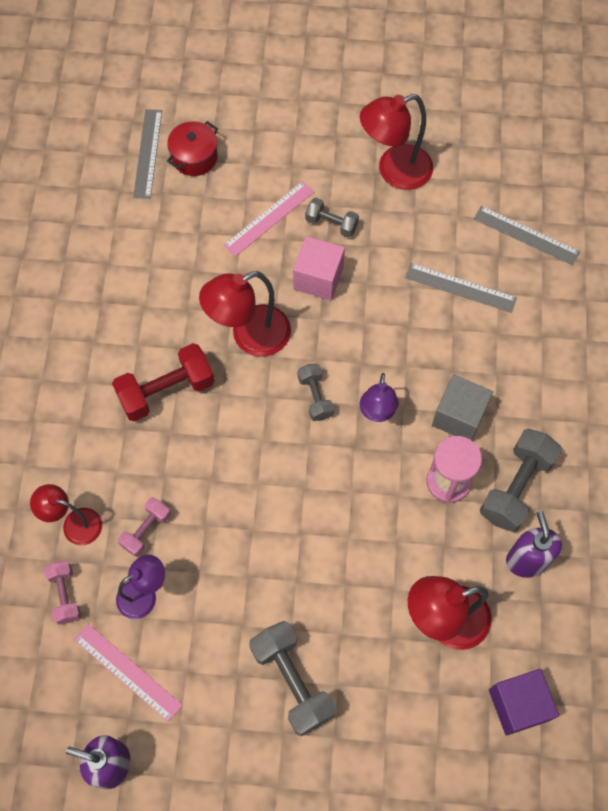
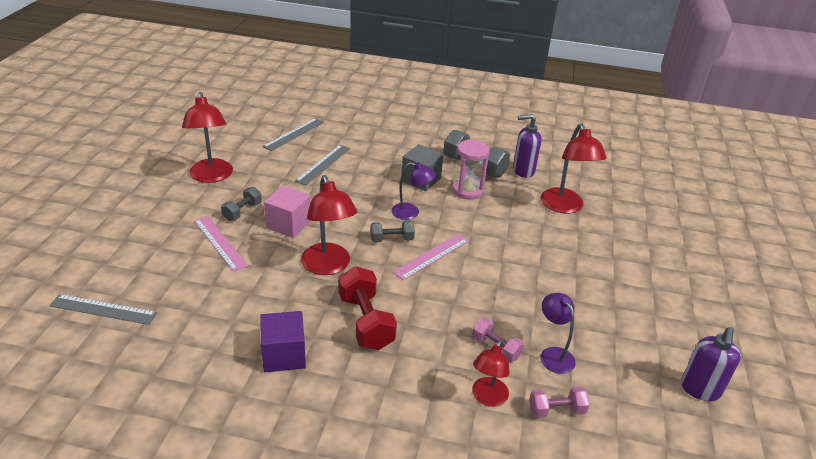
camera: 85 degrees left, 30 degrees down
(127, 672) = (621, 372): pink ruler -> pink ruler (432, 256)
(194, 157) = (129, 279): red pot -> none
(292, 681) = (614, 279): grey dumbbell -> none
(518, 705) = (614, 188): purple cube -> purple cube (284, 355)

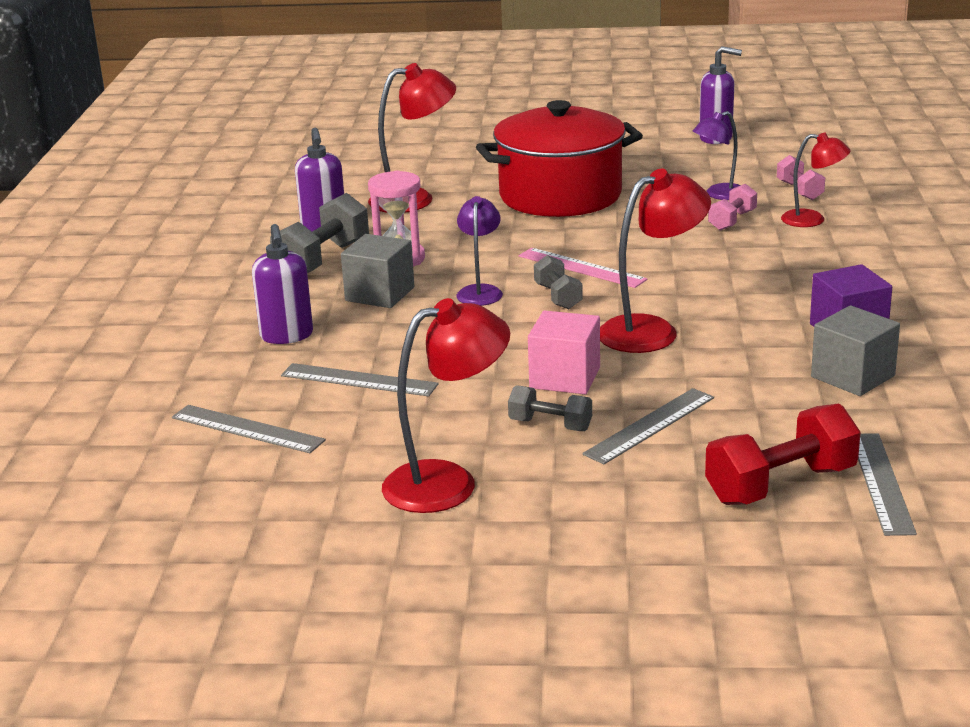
camera: 95 degrees left, 10 degrees down
(219, 242) = (650, 425): pink ruler -> grey ruler
(221, 336) = (852, 376): none -> grey cube
(365, 322) = (747, 291): red dumbbell -> red dumbbell (781, 485)
(382, 149) = (286, 336): none -> purple soap dispenser
(563, 269) = (560, 195): none -> red pot

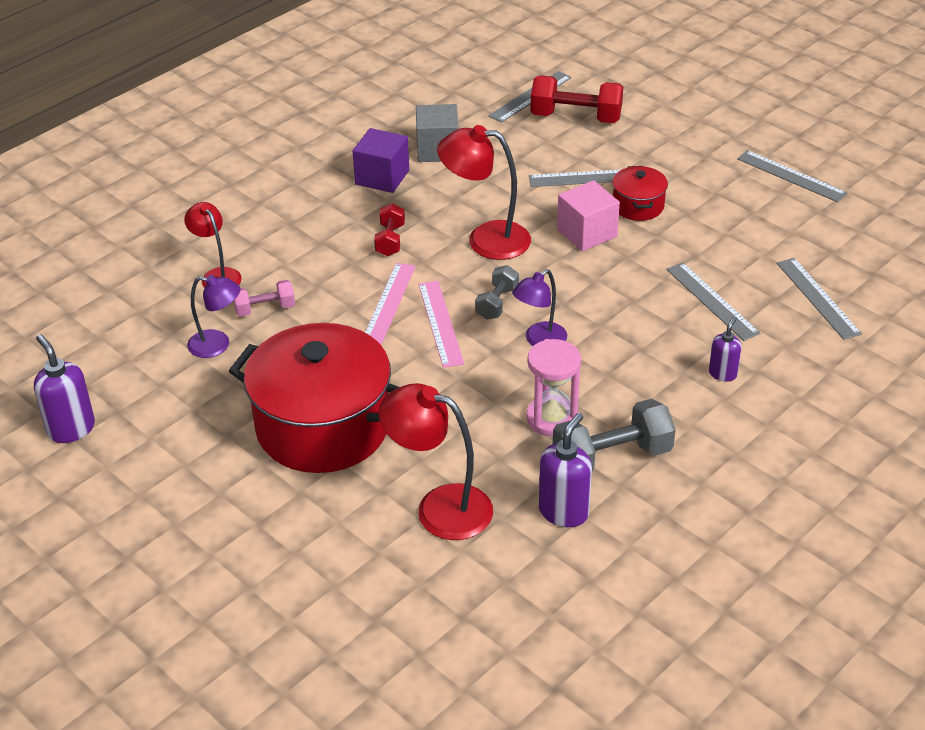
camera: 140 degrees left, 15 degrees up
(286, 336) = (722, 373): purple soap dispenser -> purple soap dispenser, size x0.61
(380, 294) = (612, 382): grey cube -> none
(409, 546) = (791, 176): none -> grey ruler
(448, 482) = (734, 200): red lamp -> none
(550, 425) = (638, 206): grey dumbbell -> red pot
(646, 260) = (388, 304): none -> pink ruler
(733, 293) = (390, 240): none -> red dumbbell
(799, 191) = (160, 312): pink dumbbell -> none

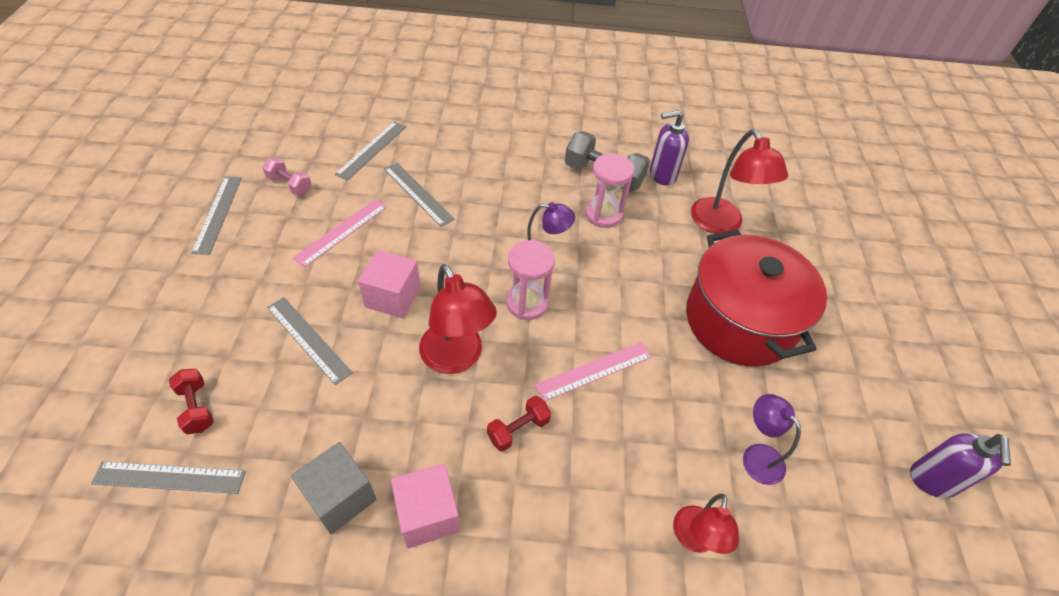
camera: 135 degrees left, 10 degrees up
(265, 309) = (687, 457): pink dumbbell -> pink dumbbell (290, 185)
(382, 177) = (428, 514): purple cube -> pink cube
(440, 323) = (581, 323): pink ruler -> pink ruler (341, 232)
(497, 303) = (527, 303): grey dumbbell -> pink hourglass
(576, 117) = (196, 408): red dumbbell -> red dumbbell, size x0.58
(638, 206) = (329, 284): red pot -> none
(712, 301) = (418, 194): grey ruler -> grey ruler turned 60 degrees counterclockwise
(722, 373) = (486, 162): purple soap dispenser -> none

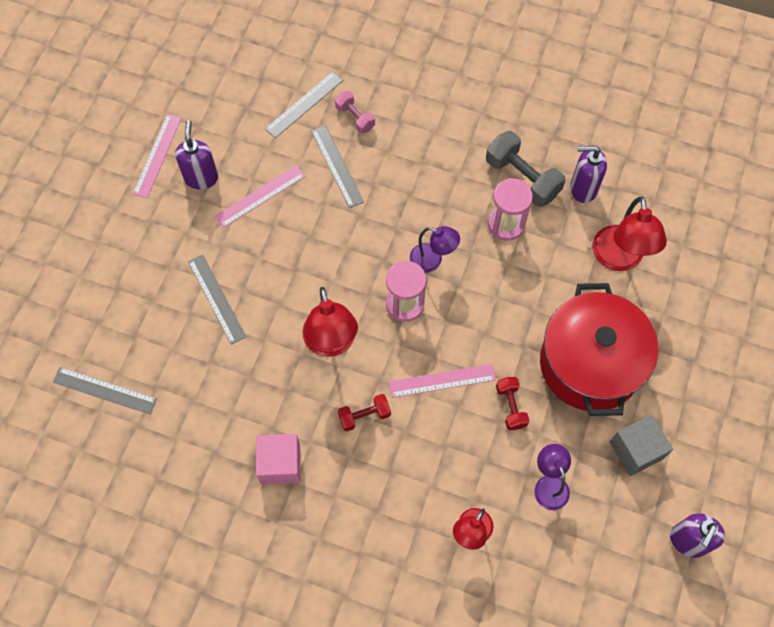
camera: 20 degrees right, 15 degrees up
(196, 408) = (127, 339): red dumbbell -> red dumbbell (510, 407)
(217, 214) = (157, 155): grey ruler -> pink ruler
(271, 226) = (201, 178): none -> purple soap dispenser
(290, 185) = (223, 133): pink dumbbell -> pink dumbbell (355, 118)
(340, 497) = (220, 435): grey cube -> grey cube (636, 450)
(393, 297) = (291, 273): pink cube -> none

